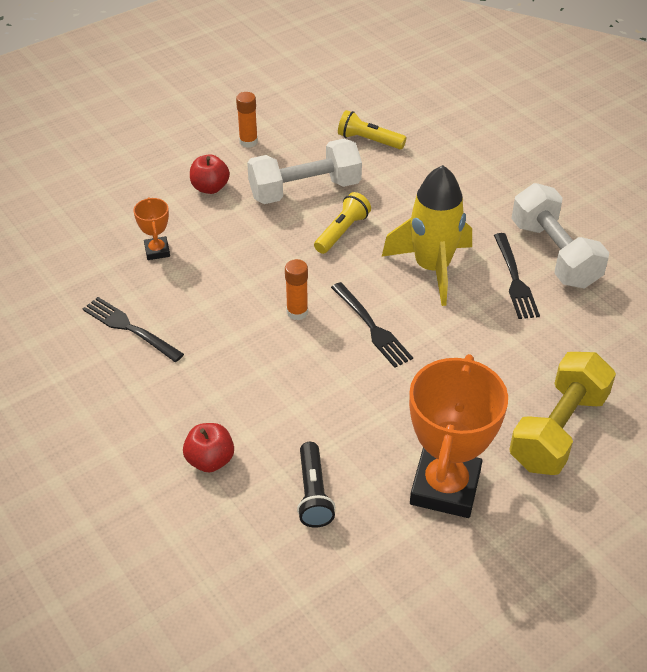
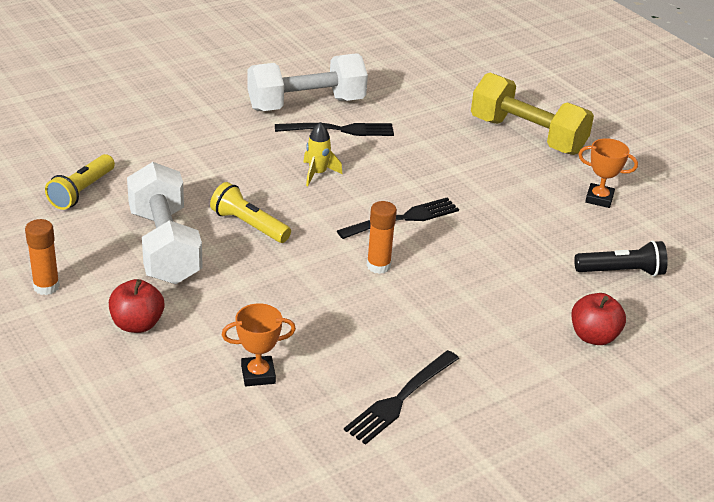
camera: 90 degrees left, 10 degrees down
(432, 268) = (318, 173): yellow rocket -> yellow rocket, size x0.44
(445, 487) = (599, 199): orange trophy -> orange trophy, size x0.46

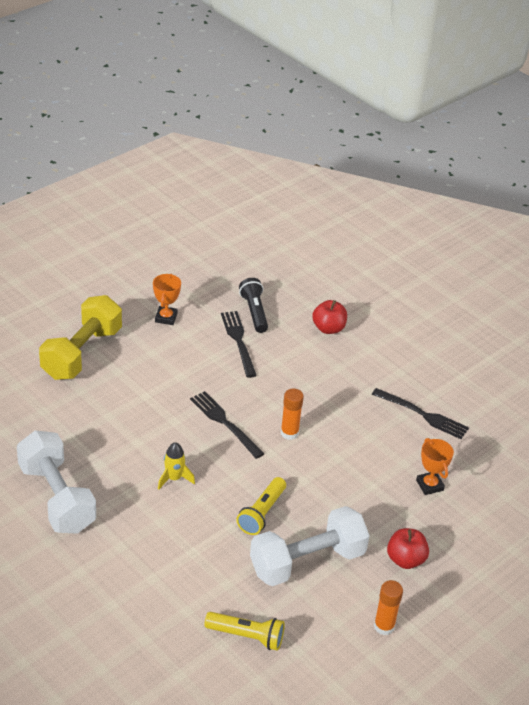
camera: 100 degrees left, 5 degrees up
(339, 130) = (98, 471): black fork -> black fork (238, 341)

